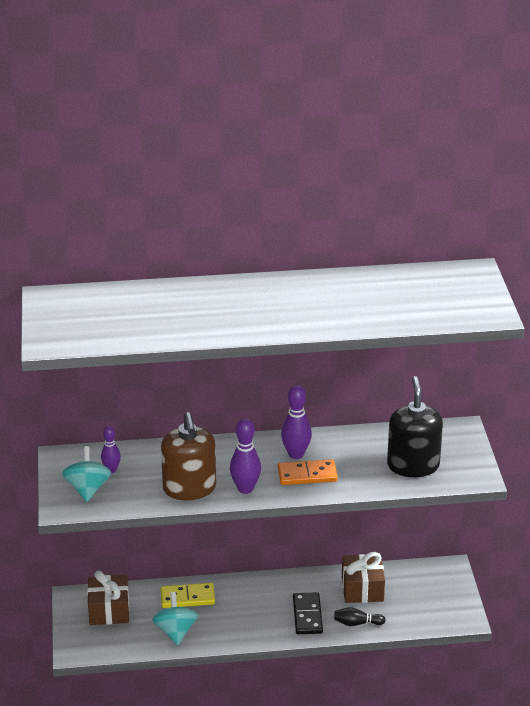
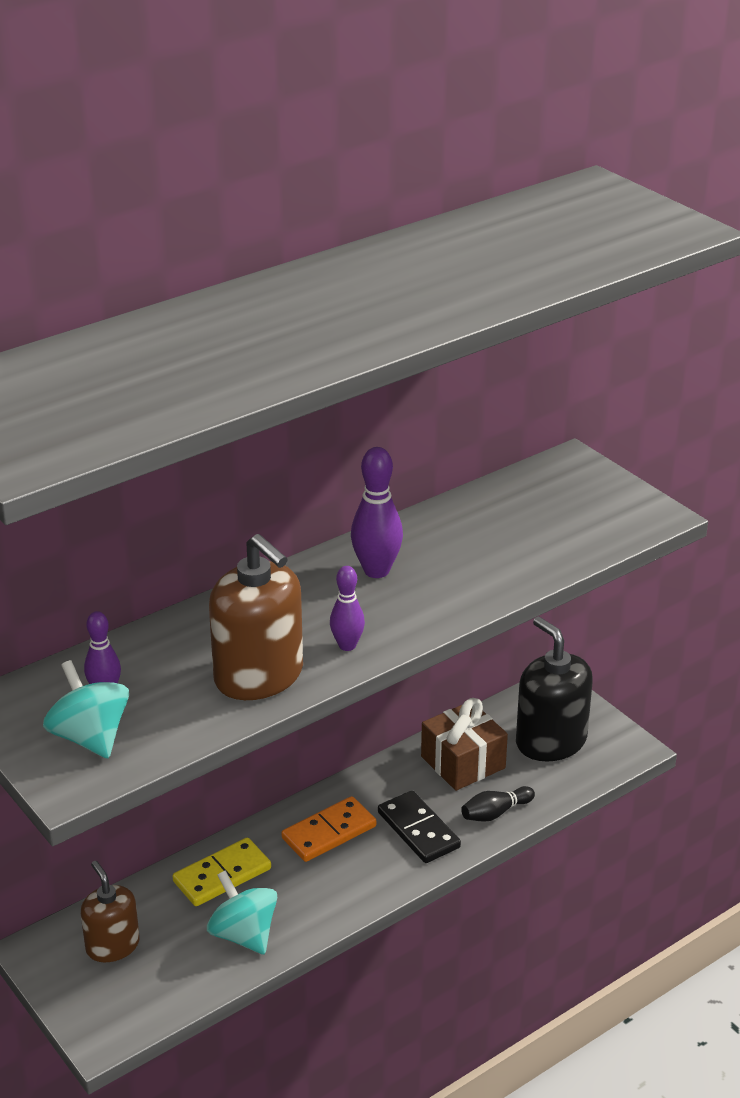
camera: 30 degrees left, 0 degrees up
(109, 610) = (112, 946): brown gift -> brown soap dispenser
(245, 488) = (347, 645): purple bowling pin -> purple bowling pin, size x0.64
(307, 475) = (420, 593): orange domino -> orange domino (329, 832)
(413, 465) = (555, 530): black soap dispenser -> black soap dispenser (550, 741)

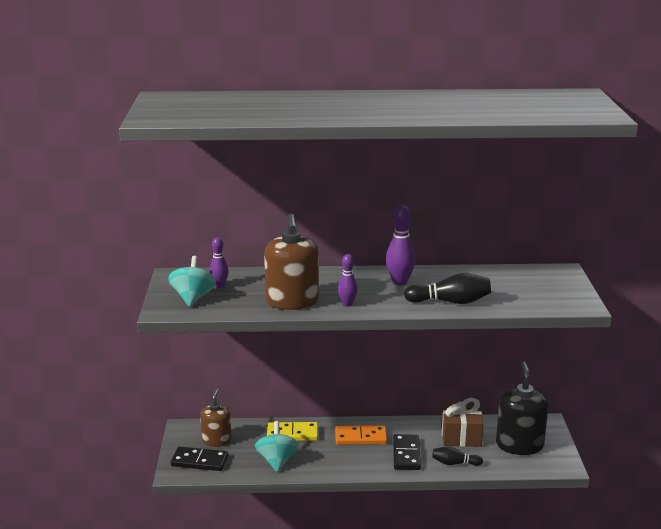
camera: 35 degrees right, 10 degrees down
(122, 998) = (199, 461): none -> black domino
(486, 580) = (450, 302): none -> black bowling pin

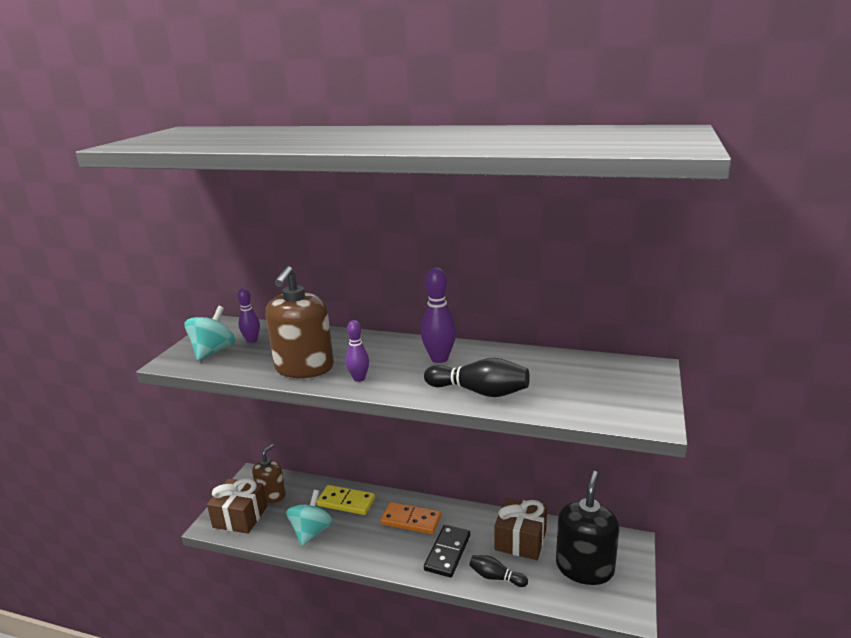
camera: 20 degrees right, 0 degrees up
(199, 461) = (240, 517): black domino -> brown gift

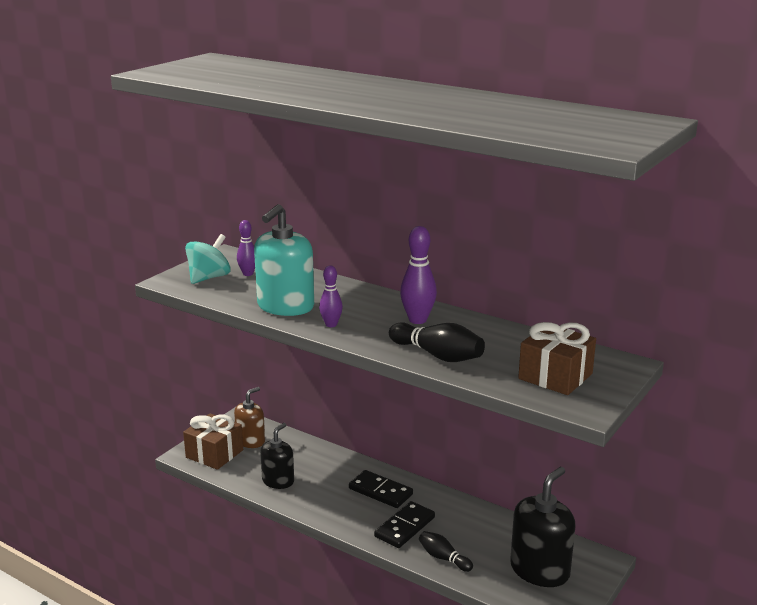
camera: 15 degrees right, 0 degrees up
(304, 368) = (285, 306): brown soap dispenser -> turquoise soap dispenser
(311, 532) = (278, 481): turquoise spinning top -> black soap dispenser
(346, 502) = (322, 462): yellow domino -> none
(411, 520) = (380, 491): orange domino -> black domino
(520, 540) = (485, 532): brown gift -> brown gift (555, 376)

